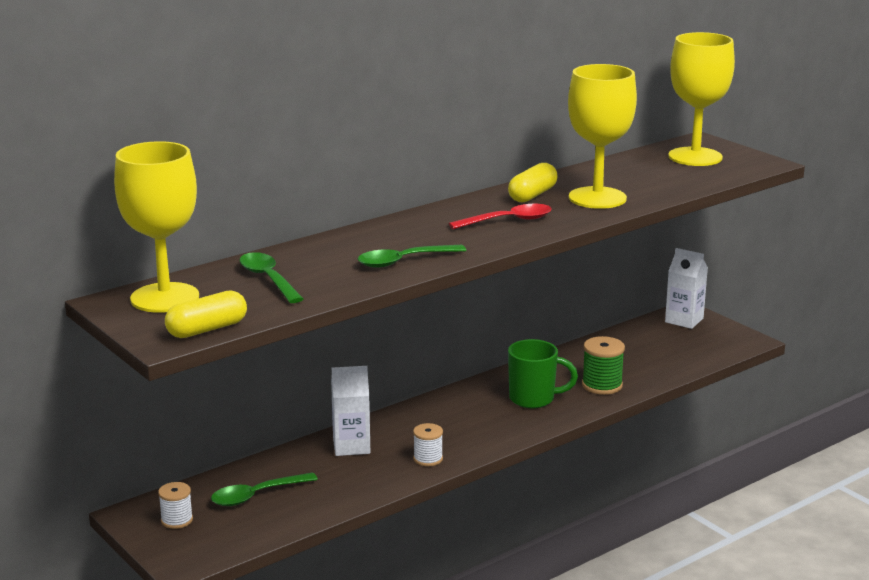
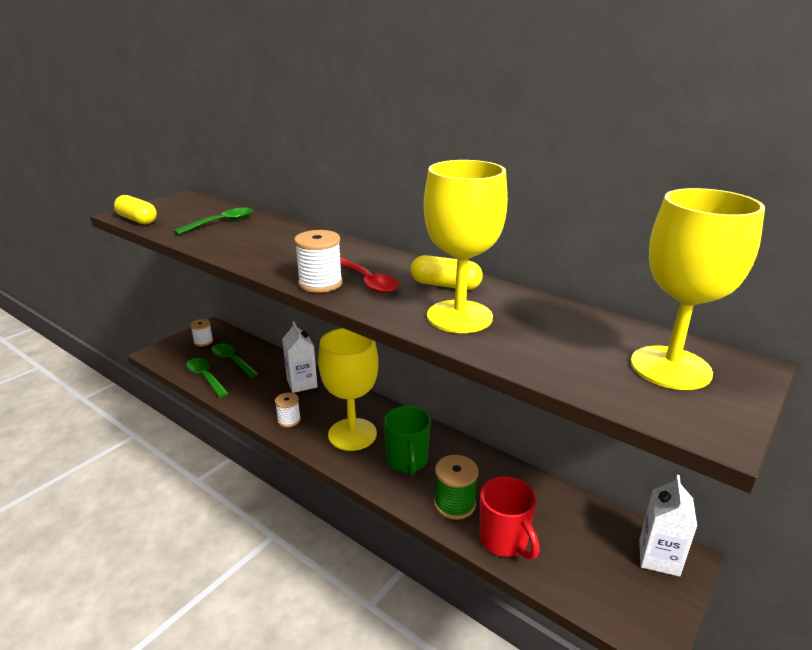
camera: 75 degrees right, 5 degrees up
(165, 298) = (190, 205): yellow goblet -> yellow goblet (352, 434)
(404, 261) = (259, 255): green spoon -> green spoon (205, 377)
(502, 238) = (320, 283): none -> white spool
(652, 372) = (504, 540): none -> red mug

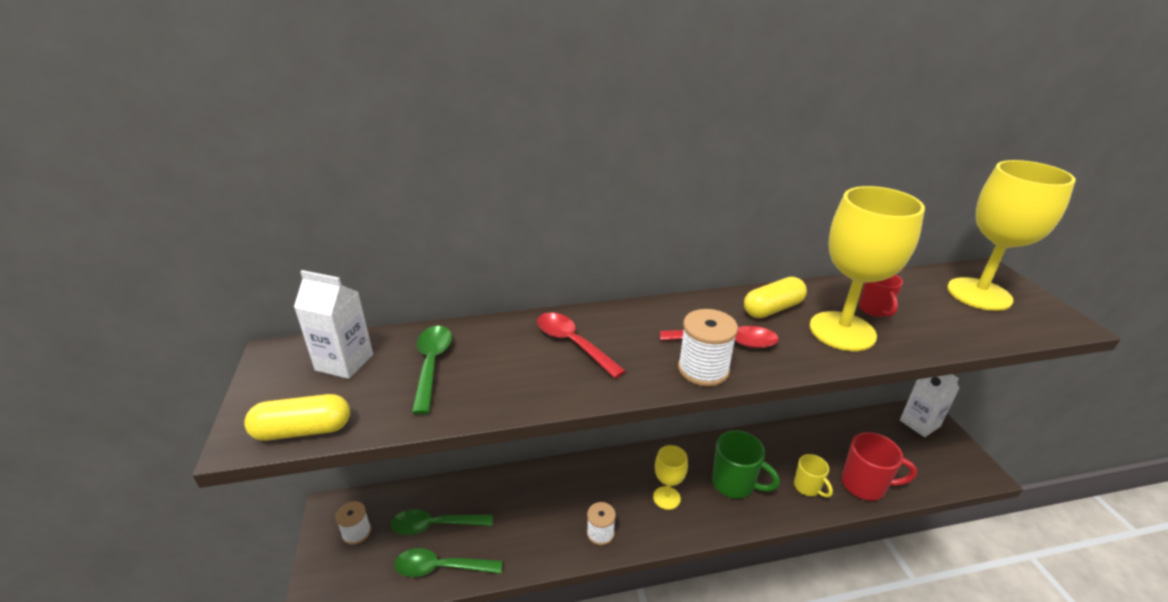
camera: 50 degrees left, 5 degrees up
(292, 244) = (573, 344): none -> red spoon
(302, 383) = (547, 489): white carton -> white carton (344, 362)
(352, 434) = (666, 498): yellow goblet -> yellow goblet, size x0.51
(454, 504) = (807, 487): green spool -> yellow mug
(524, 323) = (874, 310): none -> red mug

